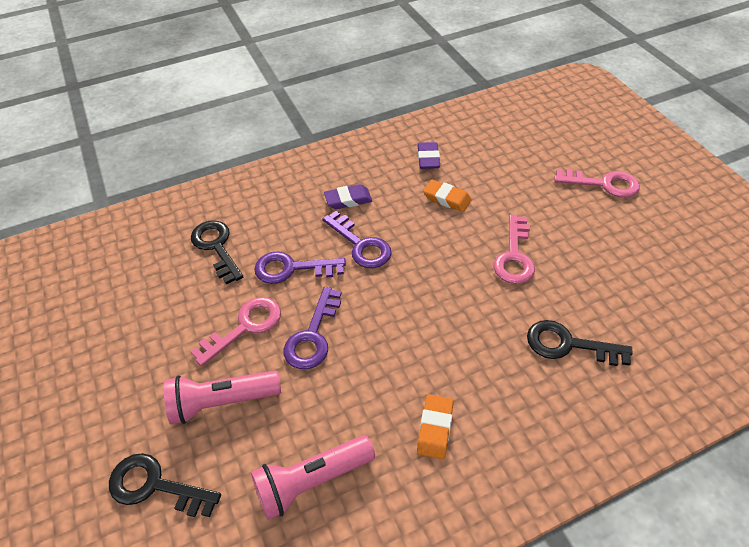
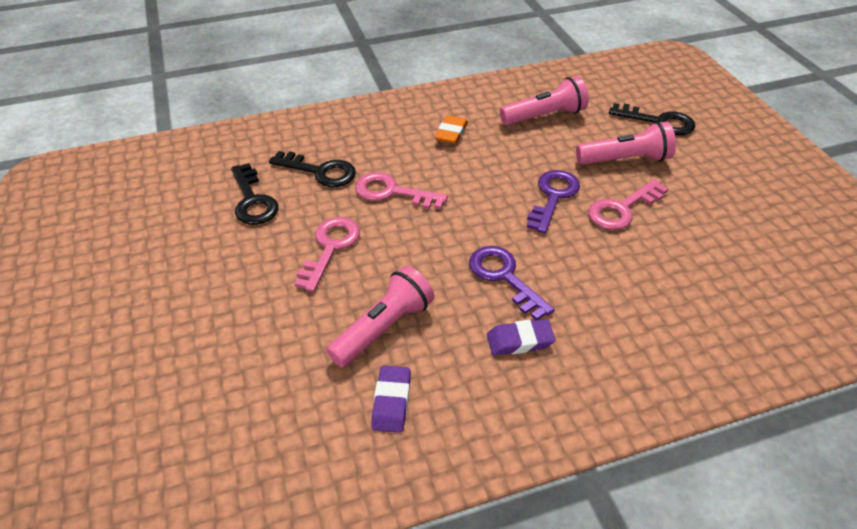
camera: 175 degrees left, 5 degrees down
(216, 247) = (684, 292): black key -> black key (253, 200)
(292, 269) = (584, 258): purple key -> none
(447, 198) = (383, 328): orange eraser -> pink flashlight
(603, 184) = (164, 327): pink key -> pink key (392, 192)

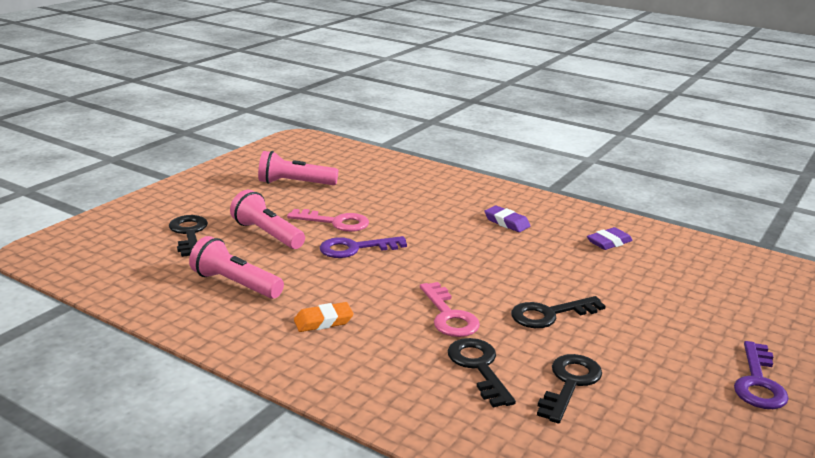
camera: 130 degrees left, 20 degrees down
(330, 248) = (549, 314): pink key -> black key
(383, 328) = (572, 264): pink flashlight -> pink flashlight (295, 183)
(504, 277) = (466, 241): purple key -> purple key (758, 382)

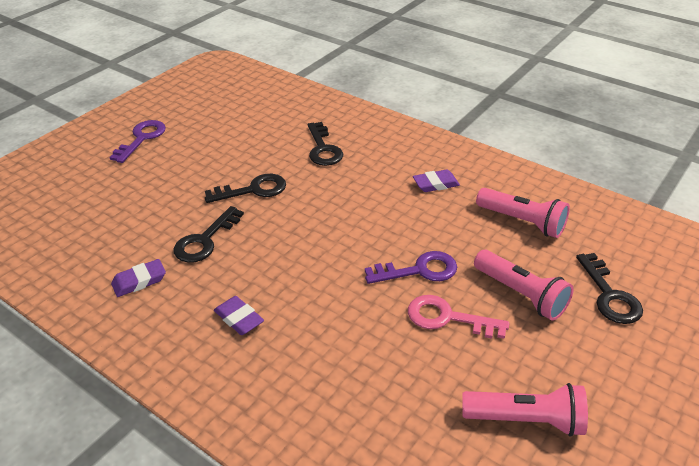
camera: 175 degrees left, 15 degrees up
(323, 321) = (435, 184): orange eraser -> purple eraser
(449, 316) = (335, 189): pink key -> none
(570, 383) = (267, 138): black key -> black key (205, 240)

